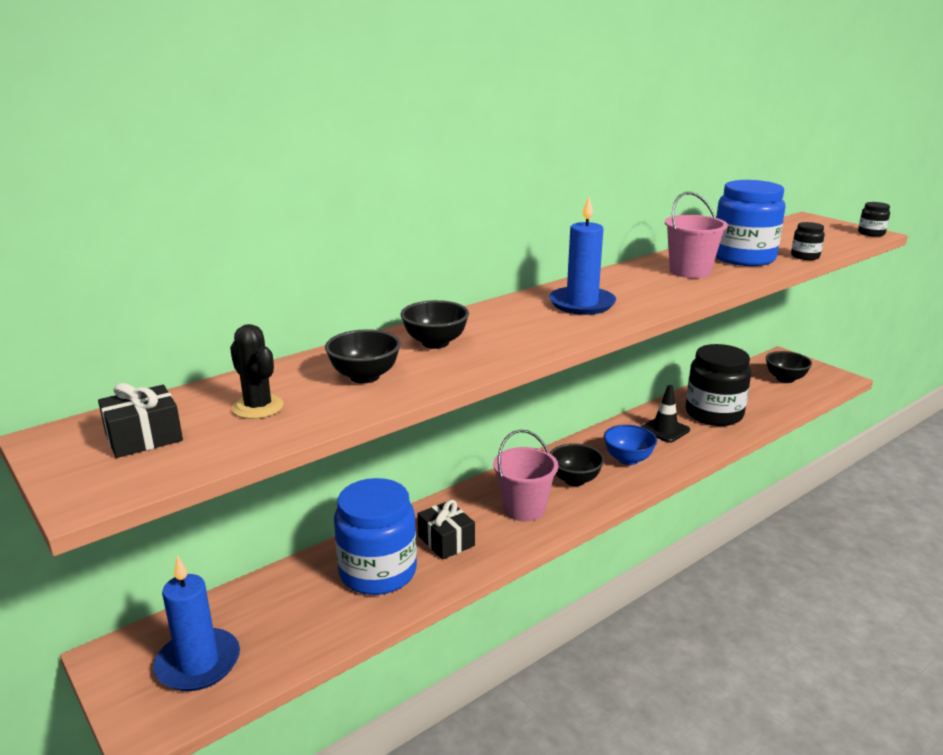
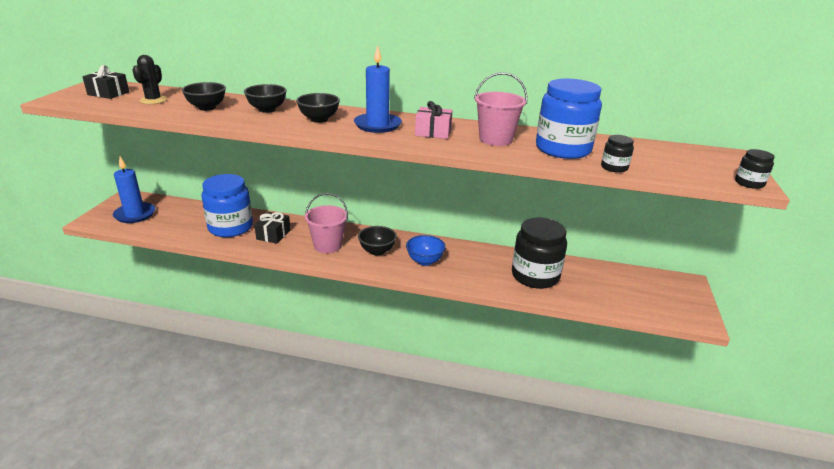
camera: 50 degrees right, 5 degrees up
(638, 288) = (433, 132): none -> pink gift
(665, 430) = (482, 263): black traffic cone -> none
(785, 379) = (647, 292): black bowl -> black bowl (319, 119)

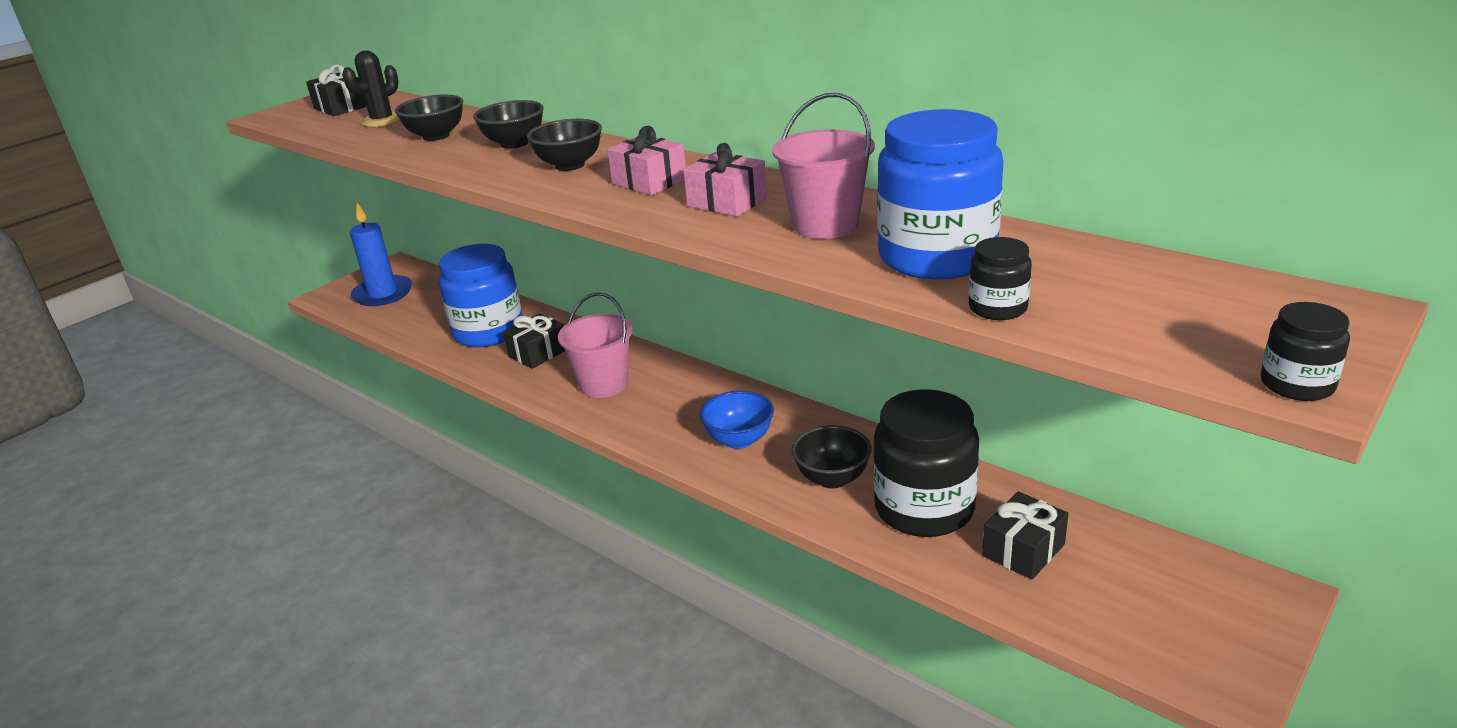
camera: 30 degrees right, 0 degrees up
(377, 125) = (649, 182): blue candle -> pink gift
(377, 251) = (673, 407): black bowl -> black bowl (832, 478)
(588, 285) = (1023, 550): none -> black gift

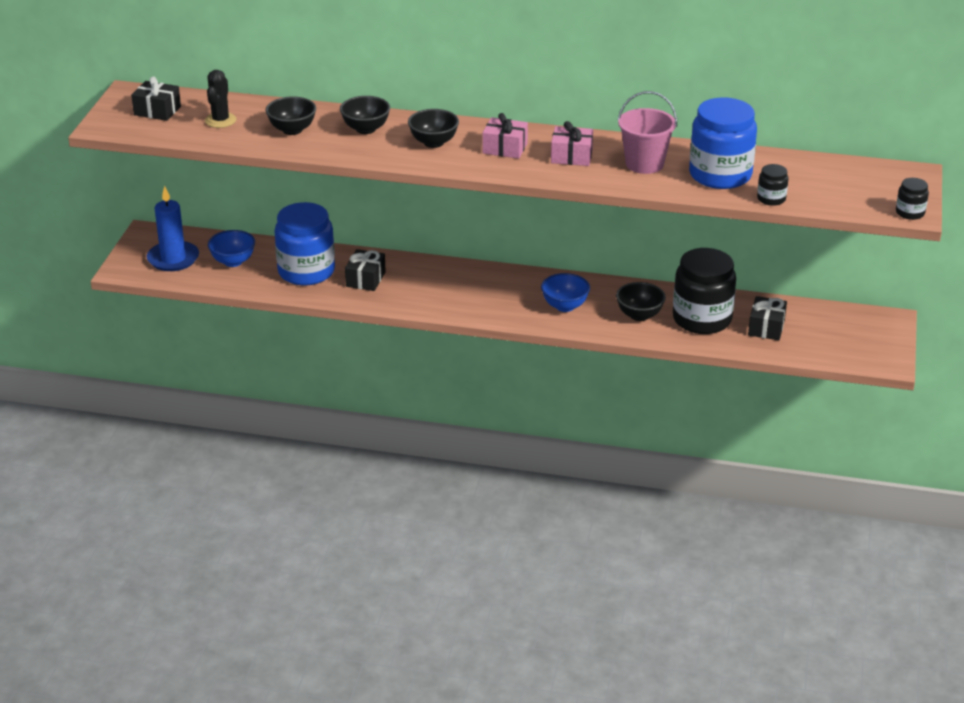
camera: 30 degrees left, 5 degrees up
(432, 307) = (233, 261): none -> blue bowl
(603, 384) = (439, 291): pink bucket -> none

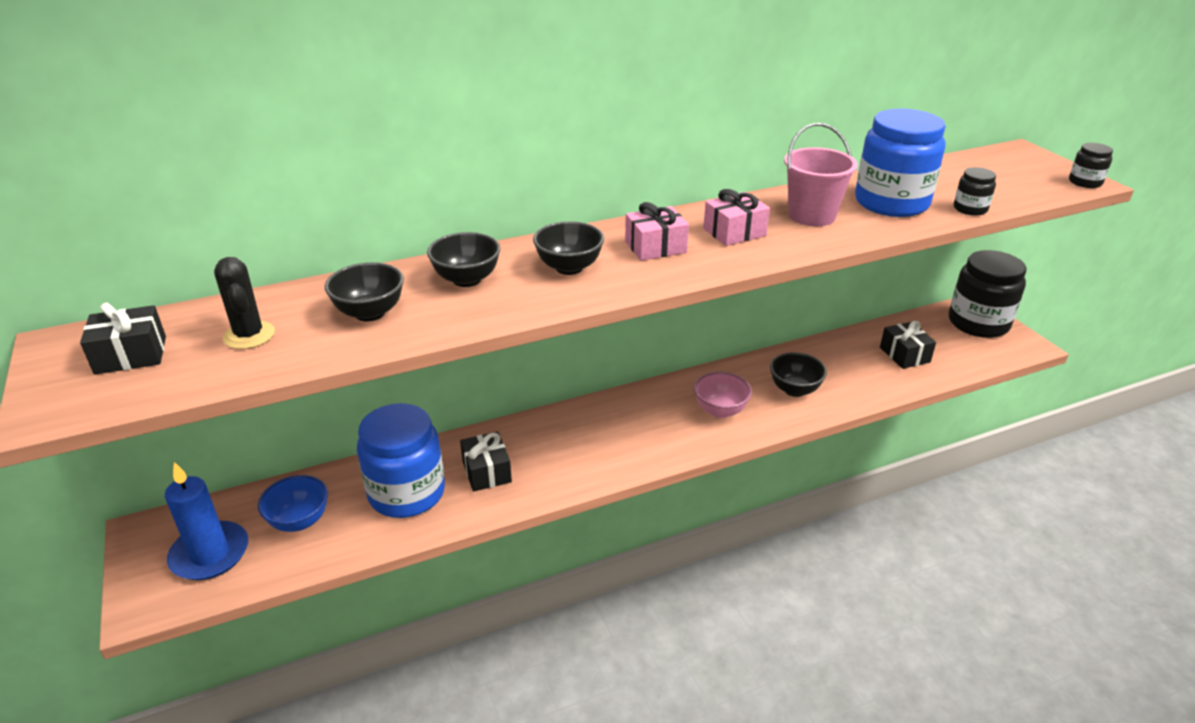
camera: 35 degrees left, 0 degrees up
(565, 306) = (720, 410): blue bowl -> pink bowl
(702, 319) = (847, 370): black jar -> black jar (978, 323)

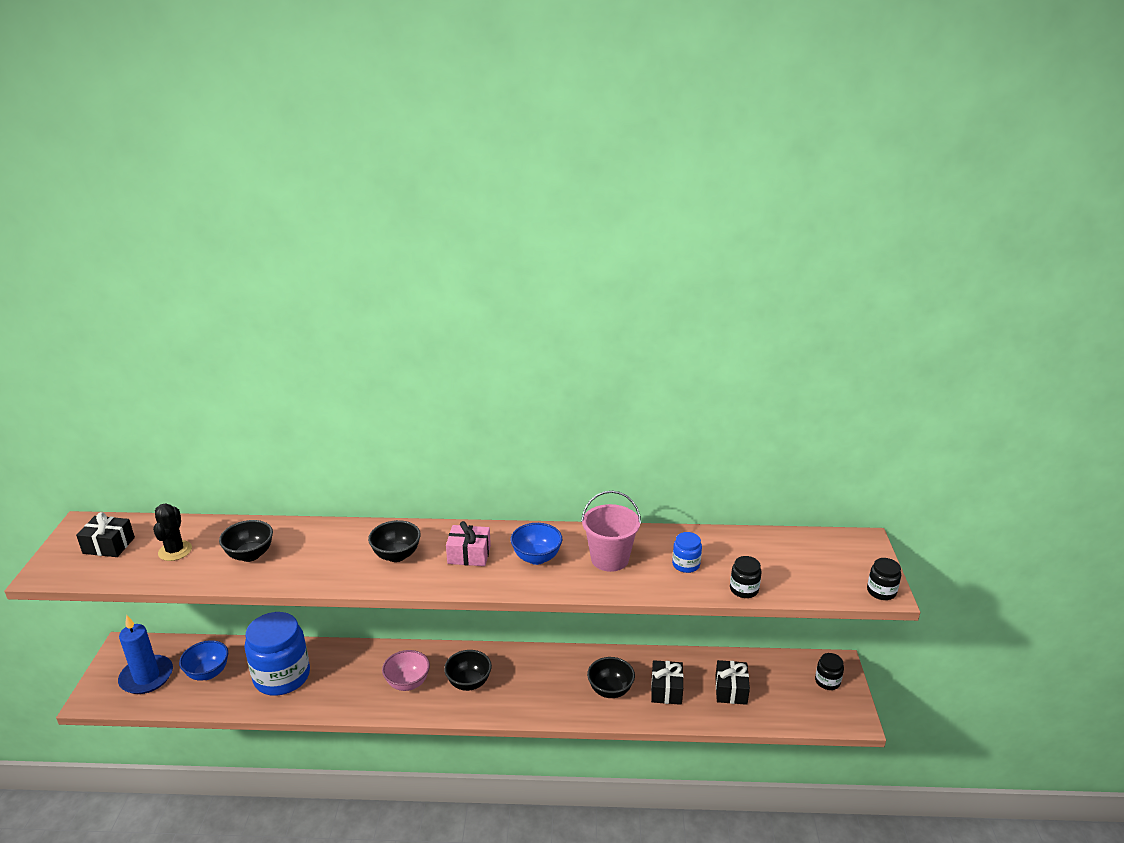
camera: 25 degrees right, 5 degrees down
(467, 279) = (326, 545): black bowl -> black bowl (469, 683)
(486, 472) = (341, 679): black gift -> black gift (666, 690)
(720, 410) = (538, 688): pink bowl -> pink bowl (407, 683)
(734, 232) = (536, 558): pink gift -> blue bowl
(891, 203) = (686, 564): blue jar -> blue jar, size x0.45
(978, 323) = (827, 681): black jar -> black jar, size x0.45

